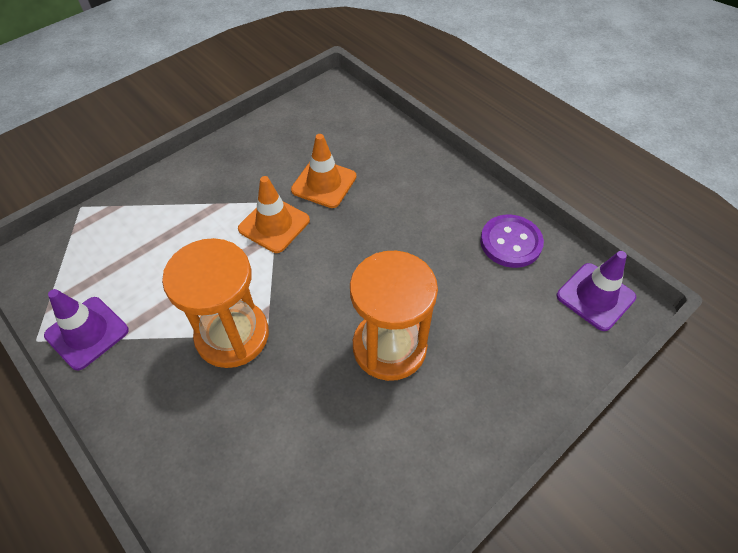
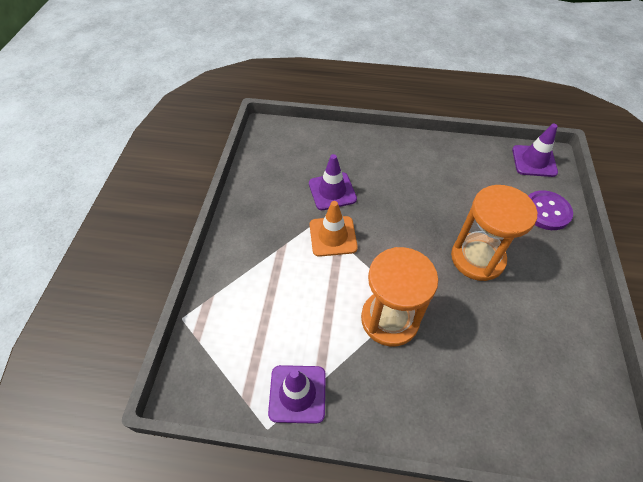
camera: 40 degrees left, 0 degrees up
(324, 183) = (332, 191): orange traffic cone -> purple traffic cone
(510, 242) = (468, 159): purple button -> purple button (546, 211)

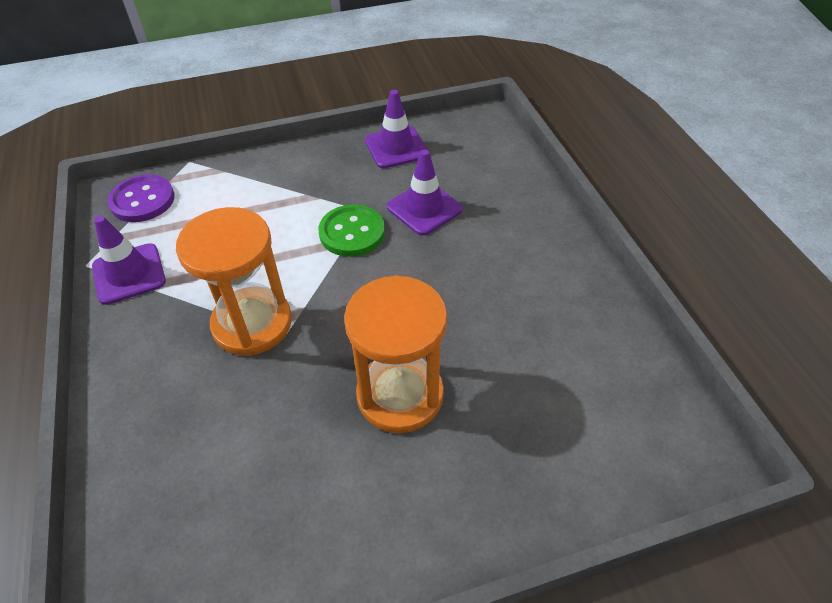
camera: 65 degrees right, 5 degrees down
(333, 236) = (352, 232): orange traffic cone -> green button
(534, 161) = (674, 432): purple traffic cone -> purple traffic cone (396, 147)
(546, 211) = (560, 474): purple button -> purple button (142, 200)

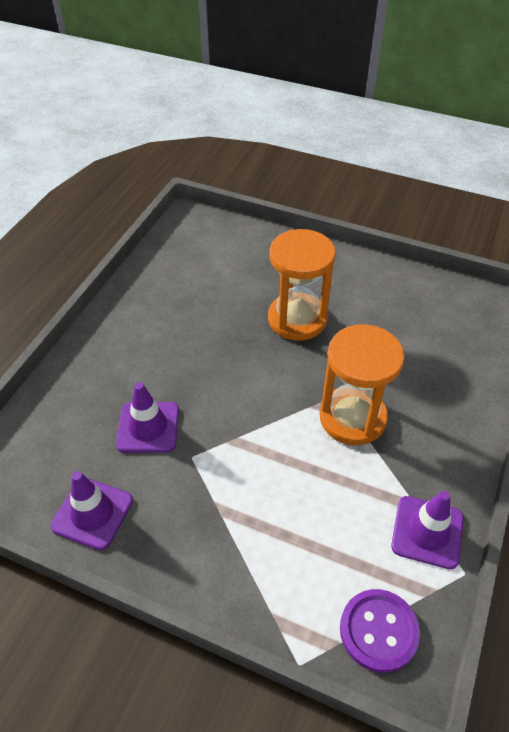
camera: 140 degrees left, 0 degrees up
(352, 232) = (222, 444): green button -> none

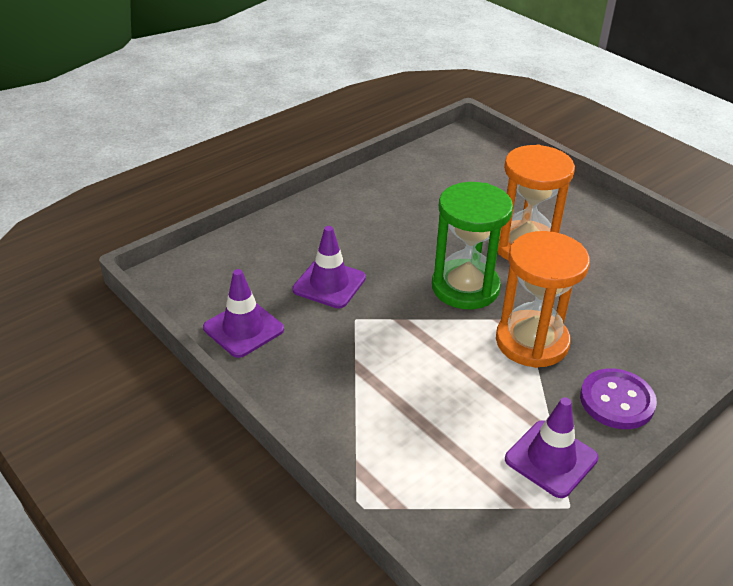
camera: 25 degrees right, 10 degrees down
(270, 382) = (465, 287): none -> green hourglass
(378, 631) = (449, 514): purple button -> purple button (617, 401)

